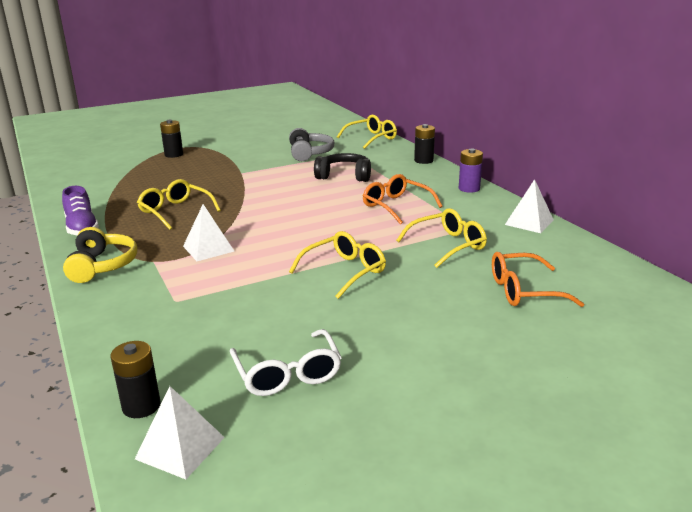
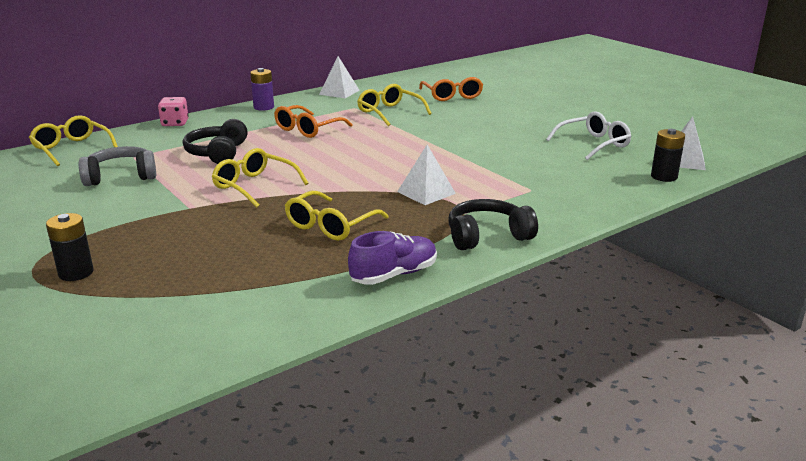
camera: 100 degrees left, 0 degrees up
(102, 266) = (487, 236): yellow headphones -> black headphones
(344, 271) = (448, 139): yellow glasses -> yellow glasses (254, 186)
(423, 160) = (175, 123): black battery -> pink dice

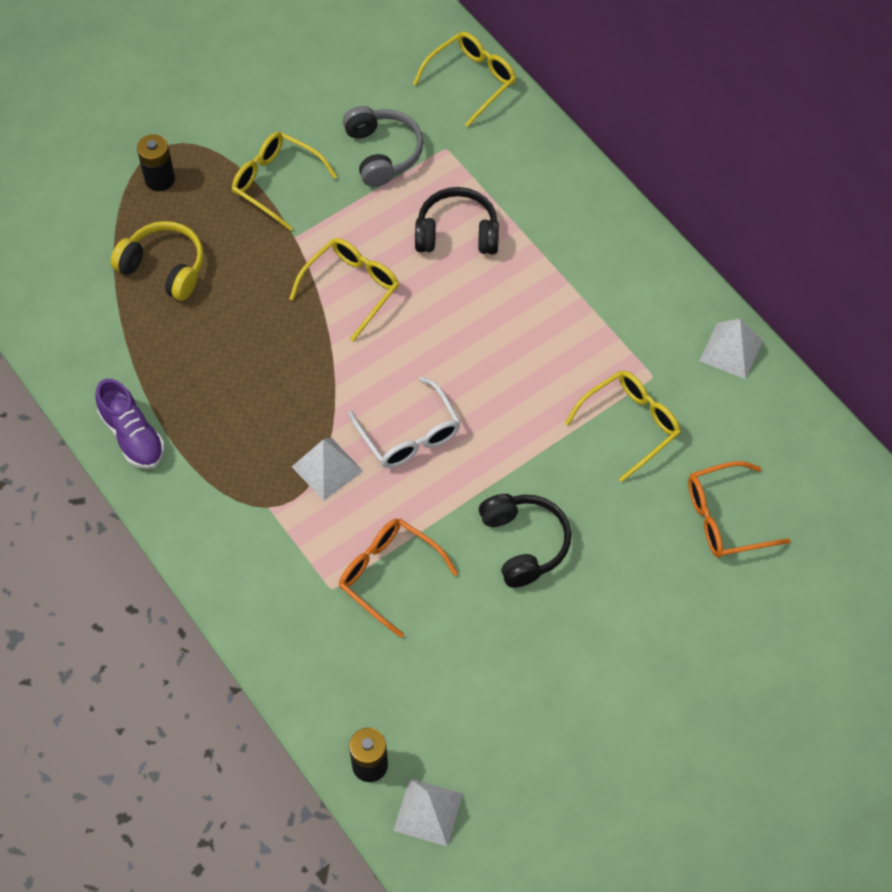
camera: 90 degrees right, 35 degrees up
(175, 123) = (569, 164): pink dice -> none
(194, 266) = (164, 267): none -> yellow headphones
(263, 107) = (645, 257): purple battery -> none
(308, 129) = (549, 323): orange glasses -> orange glasses (389, 575)
(330, 225) = (243, 374): yellow glasses -> yellow glasses (276, 183)
(487, 236) = (208, 526): black headphones -> black headphones (524, 543)
(593, 144) = (496, 699): white glasses -> white glasses (409, 434)

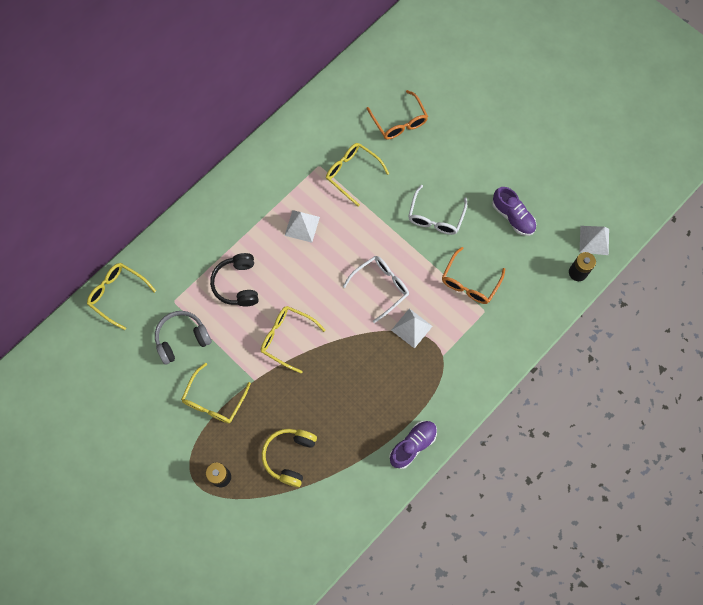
camera: 100 degrees left, 10 degrees up
(502, 675) = (513, 217): none -> purple shoe
(524, 543) = (435, 217): black headphones -> white glasses
(731, 350) = (295, 128): white pyramid -> white pyramid (302, 226)

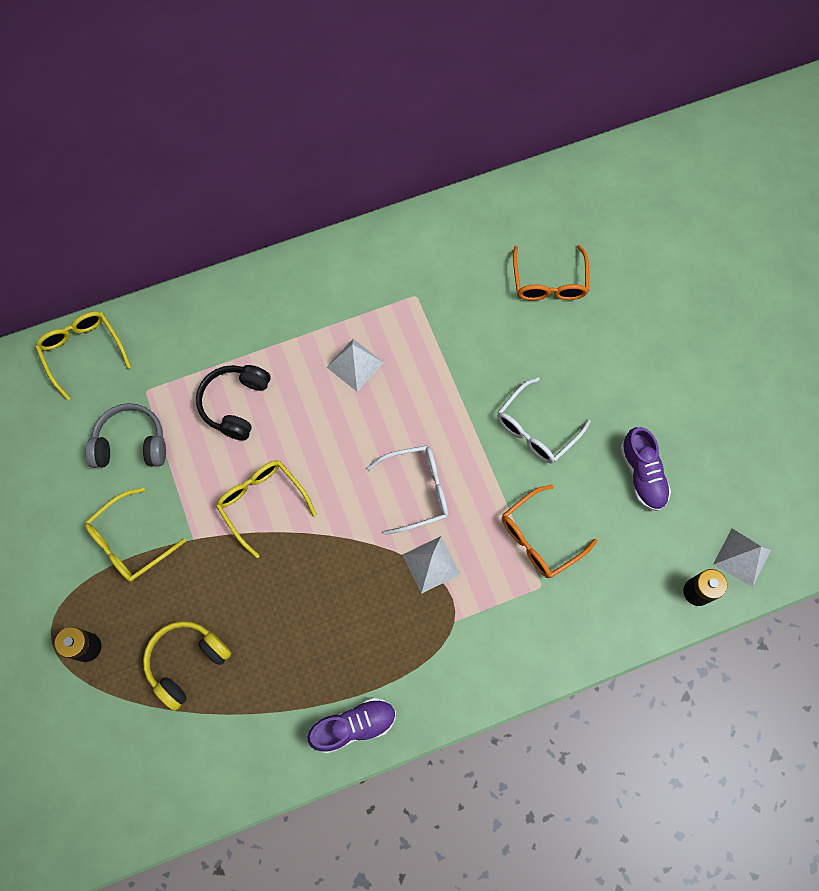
camera: 25 degrees right, 0 degrees up
(352, 173) = (454, 324): yellow glasses -> none

